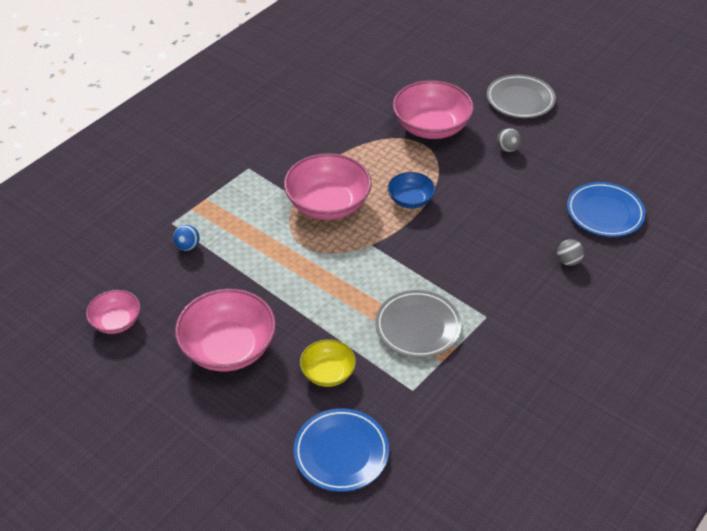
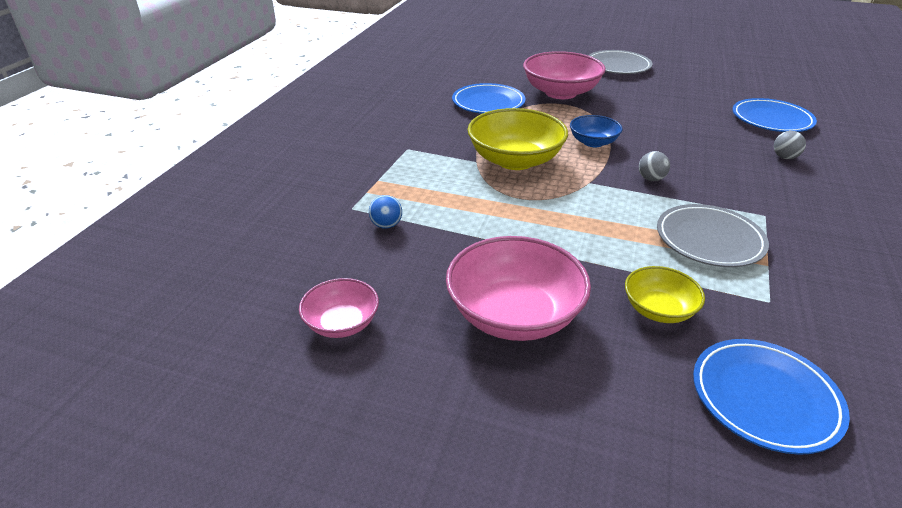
camera: 20 degrees left, 10 degrees down
(328, 204) = (515, 160): pink bowl -> yellow bowl
(353, 126) = (488, 103): none -> blue plate
(507, 149) = (641, 95): grey ball -> grey ball (651, 179)

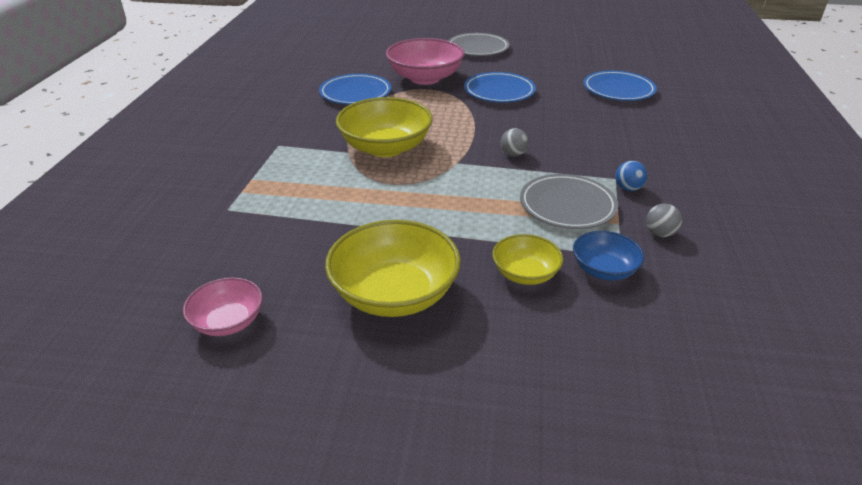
camera: 10 degrees left, 0 degrees up
(386, 225) = (264, 222): blue ball -> blue ball (628, 188)
(514, 315) = (394, 294): pink bowl -> yellow bowl
(593, 142) = (458, 124): blue bowl -> blue bowl (604, 270)
(764, 398) = (618, 340): blue plate -> blue plate (499, 91)
(784, 157) = (630, 124): grey ball -> grey ball (660, 233)

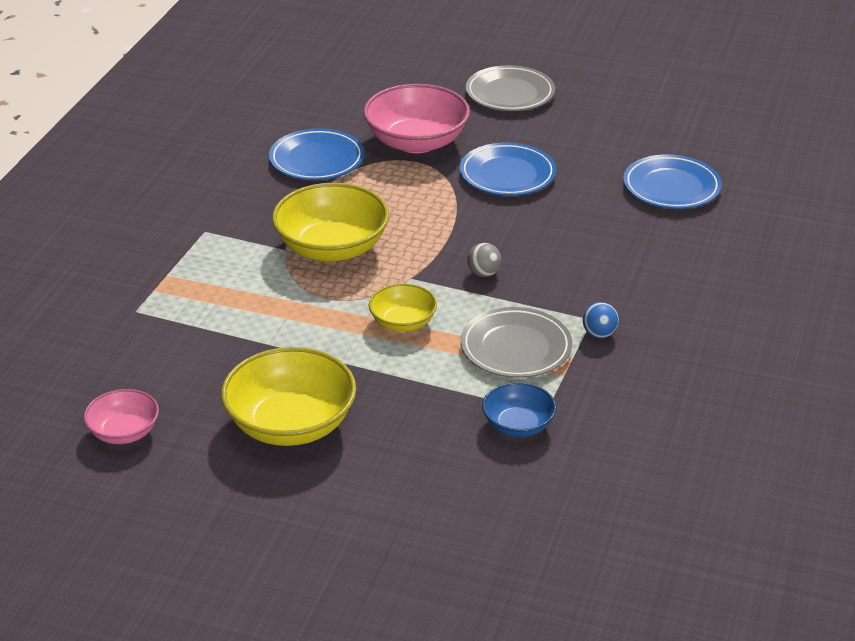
camera: 10 degrees right, 0 degrees up
(525, 274) = (432, 420): yellow bowl -> yellow bowl (403, 322)
(660, 233) = (603, 393): grey ball -> none

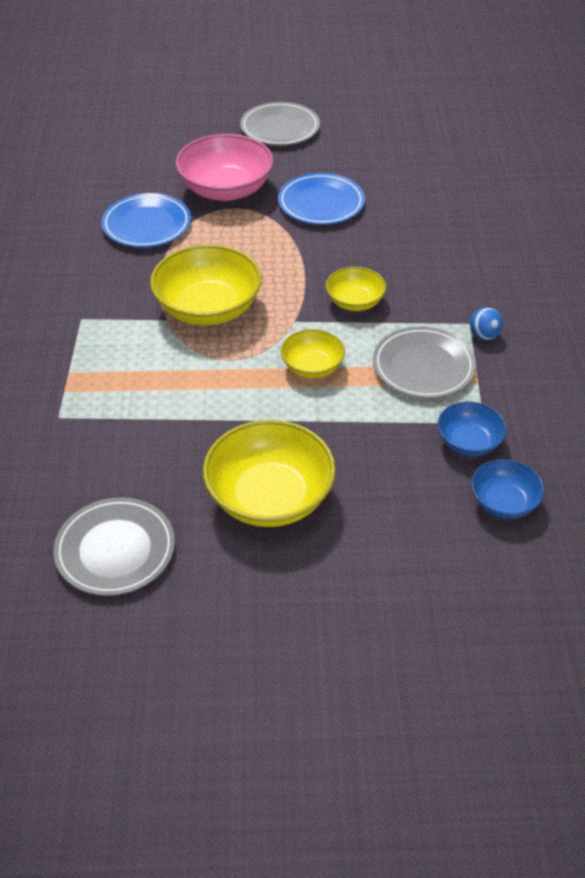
camera: 20 degrees left, 10 degrees up
(124, 432) = (115, 550): pink bowl -> grey plate
(483, 273) = (355, 302): grey ball -> yellow bowl
(518, 485) = (504, 502): none -> blue bowl
(671, 187) = (461, 186): blue plate -> none

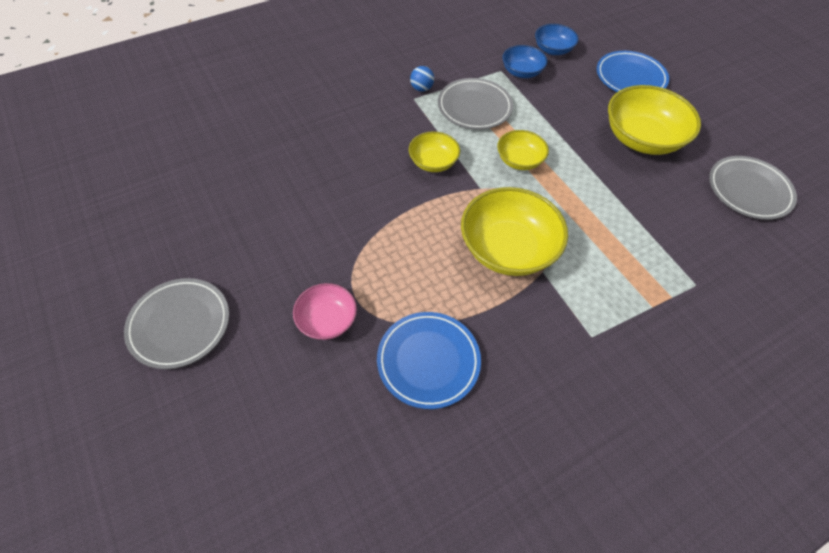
camera: 120 degrees left, 10 degrees up
(226, 189) = (327, 320): pink bowl -> pink bowl, size x0.55
(321, 204) = (311, 232): blue plate -> blue plate (630, 78)

